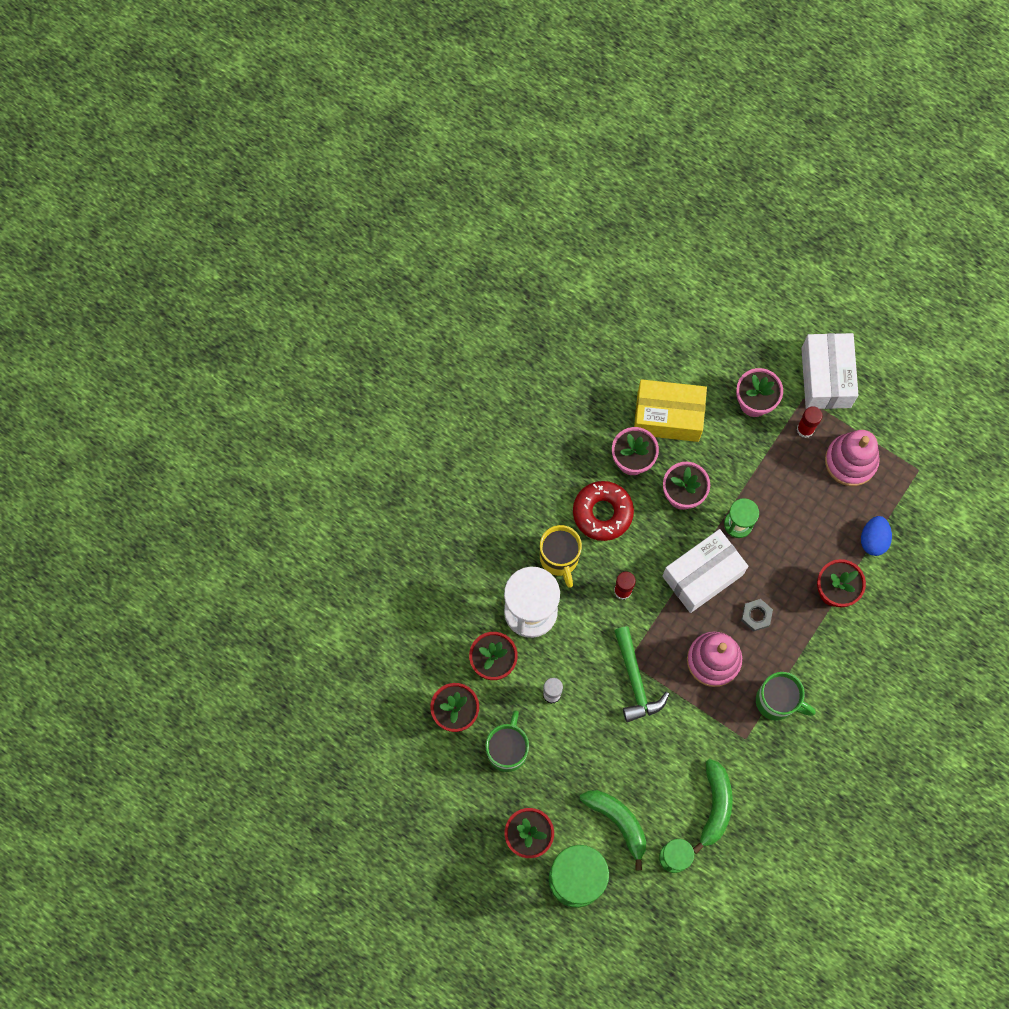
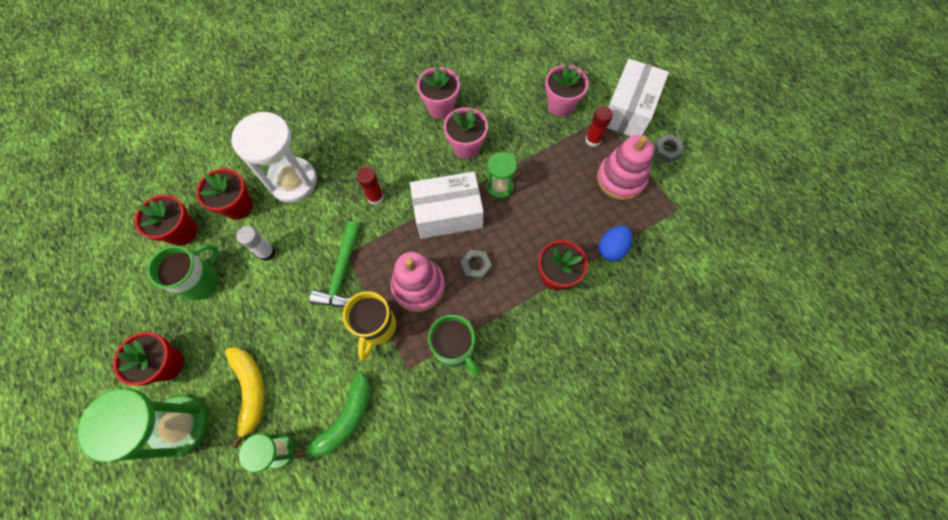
camera: 25 degrees right, 5 degrees down
(559, 559) = (340, 153): yellow mug -> yellow mug (376, 327)
(602, 513) = (395, 134): red donut -> none
(618, 822) = (250, 390): green banana -> yellow banana
(668, 416) = (486, 88): yellow box -> none
(882, 408) = (667, 150): none -> grey nut

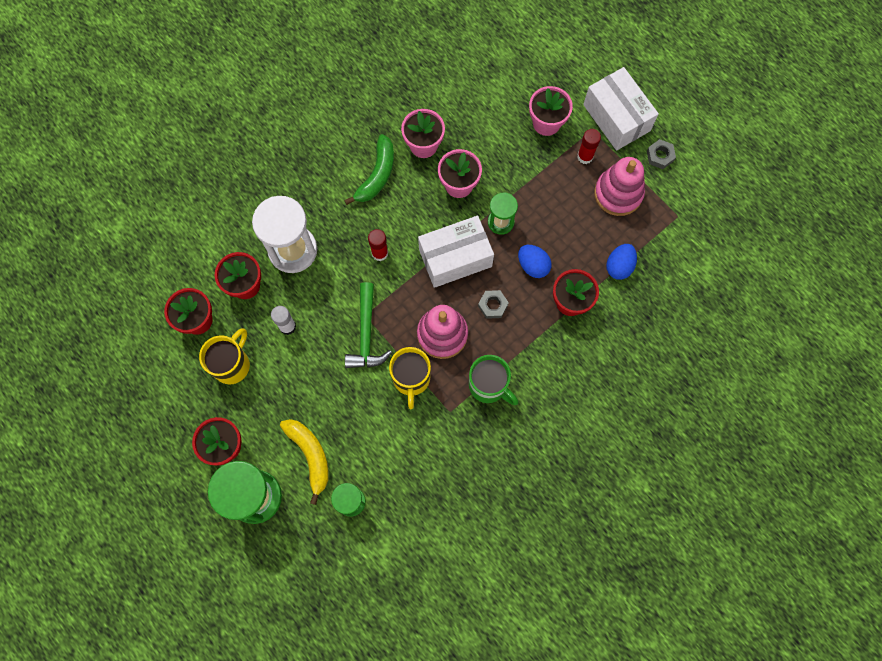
camera: 10 degrees left, 5 degrees up
(201, 281) = (232, 364): green mug -> yellow mug
(345, 419) = (403, 465): green banana -> green banana (377, 175)
(524, 233) = (533, 265): none -> blue egg
(628, 110) = (616, 118): white box -> white box turned 45 degrees counterclockwise

